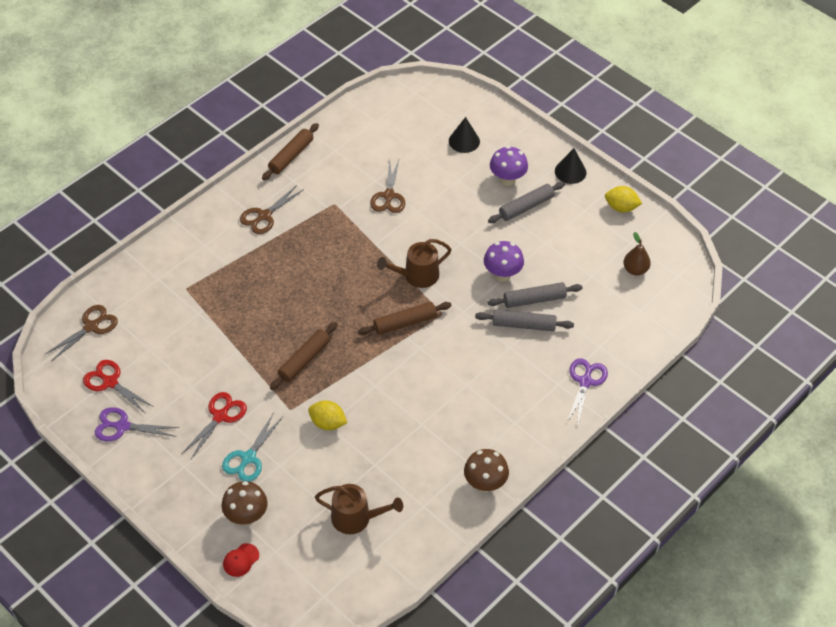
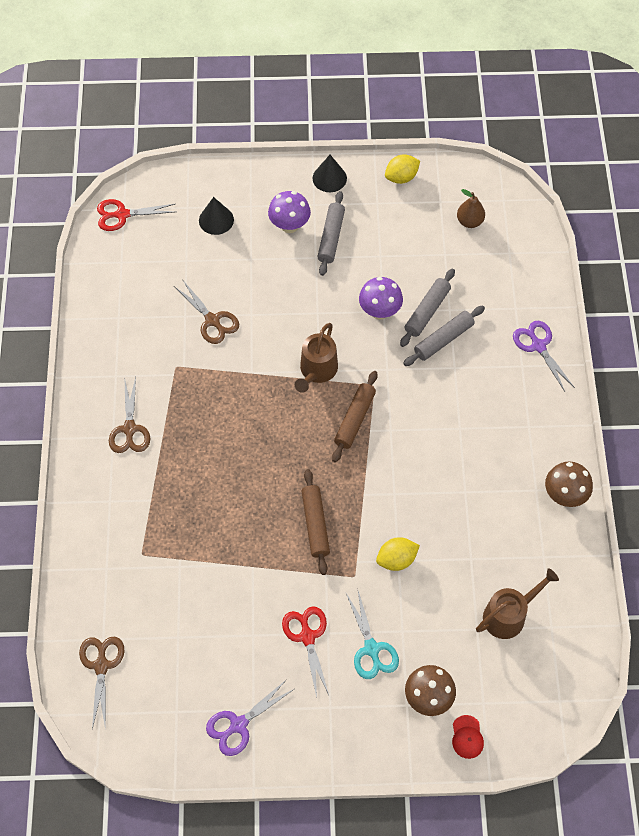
camera: 45 degrees left, 10 degrees up
(110, 382) = (180, 698): red scissors -> red scissors (122, 215)
(291, 156) = (87, 355): brown rolling pin -> none

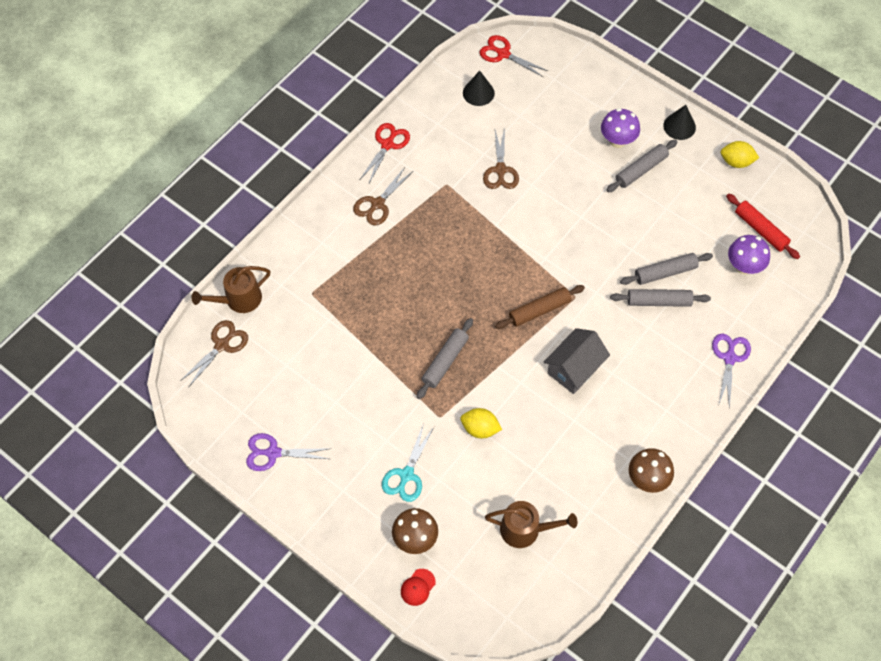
camera: 40 degrees right, 0 degrees up
(216, 220) = (567, 101): black cone -> black cone (478, 93)
(307, 637) = (370, 432): red scissors -> red scissors (387, 144)
(315, 524) = (445, 361): brown rolling pin -> grey rolling pin
(317, 370) = (543, 257): brown watering can -> brown watering can (239, 299)
(379, 311) = (629, 247): purple mushroom -> purple mushroom (744, 266)
(427, 447) = (574, 368): none -> grey house
(469, 221) = (760, 230): brown pear -> red rolling pin

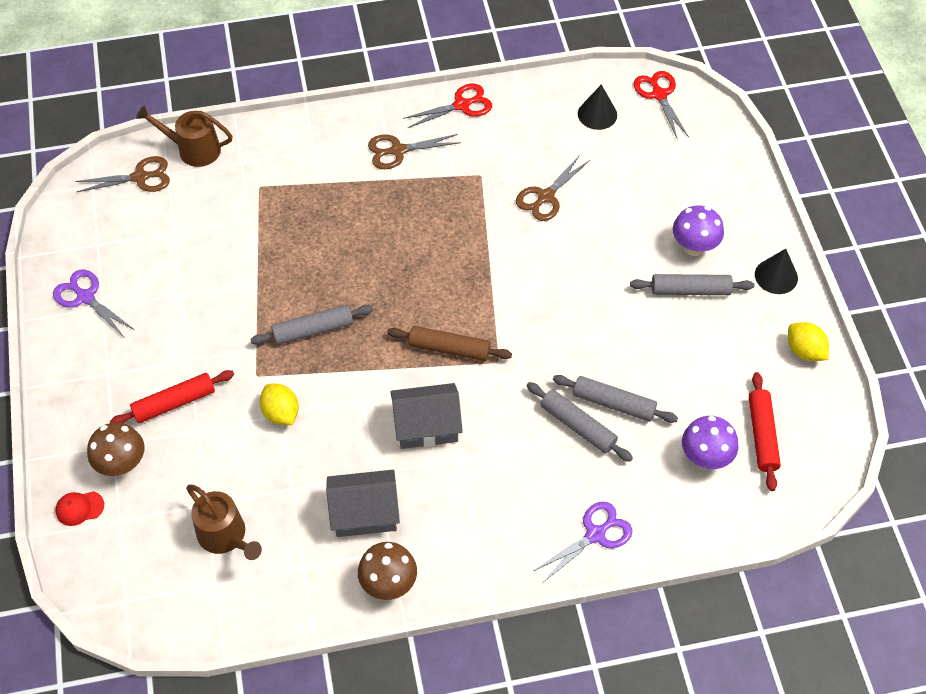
camera: 40 degrees right, 5 degrees down
(406, 475) = (174, 403): turquoise scissors -> red rolling pin
(592, 449) = (364, 513): none -> grey house

